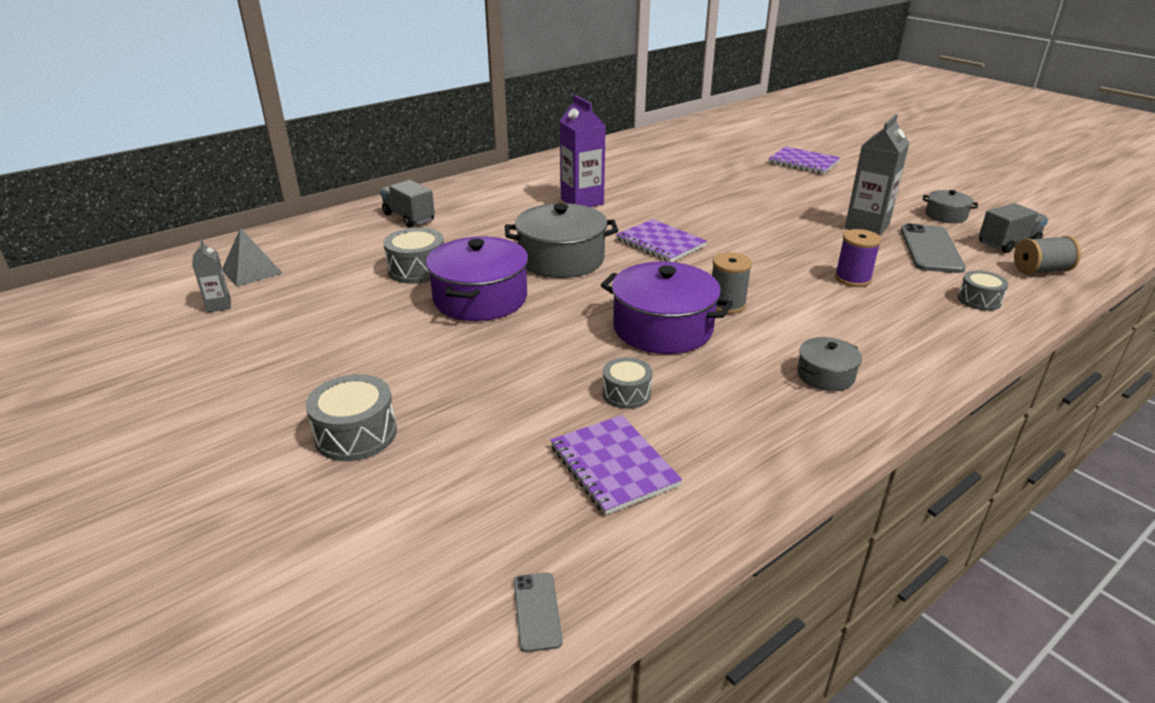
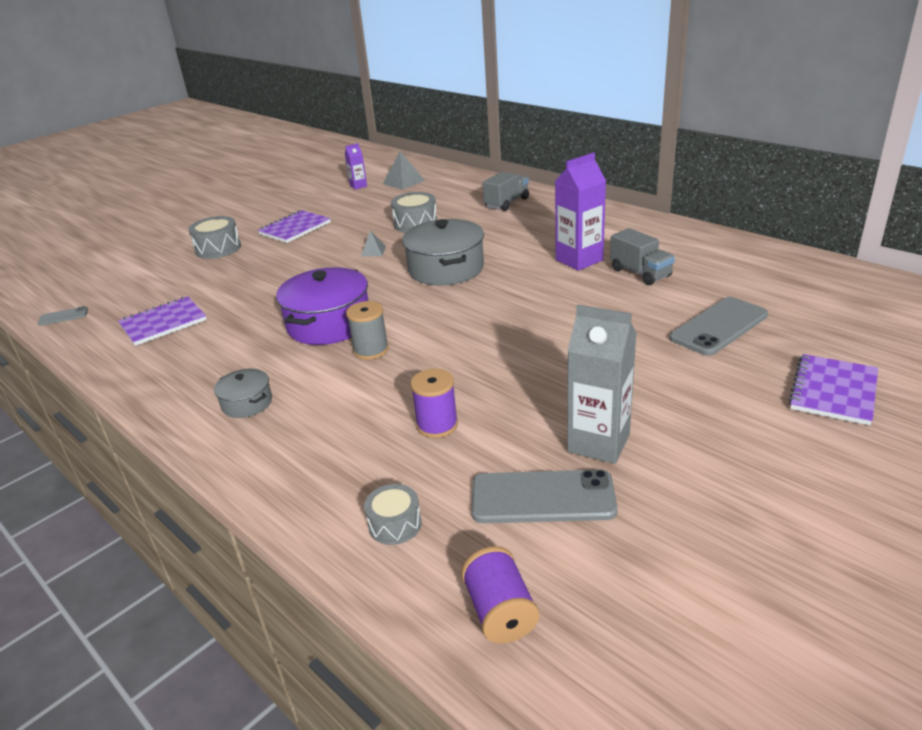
camera: 85 degrees right, 0 degrees up
(219, 305) = (358, 186): grey carton -> purple carton
(480, 298) = (373, 251): purple pot -> grey pyramid
(626, 393) = (240, 319): grey drum -> none
(660, 243) = (494, 308): purple notebook -> purple notebook (295, 228)
(719, 175) = (719, 326): none -> grey phone
(945, 215) = (686, 530): grey pot -> none
(1008, 243) = (597, 591): grey truck -> grey truck (640, 273)
(1041, 270) = (500, 612): grey spool -> purple spool

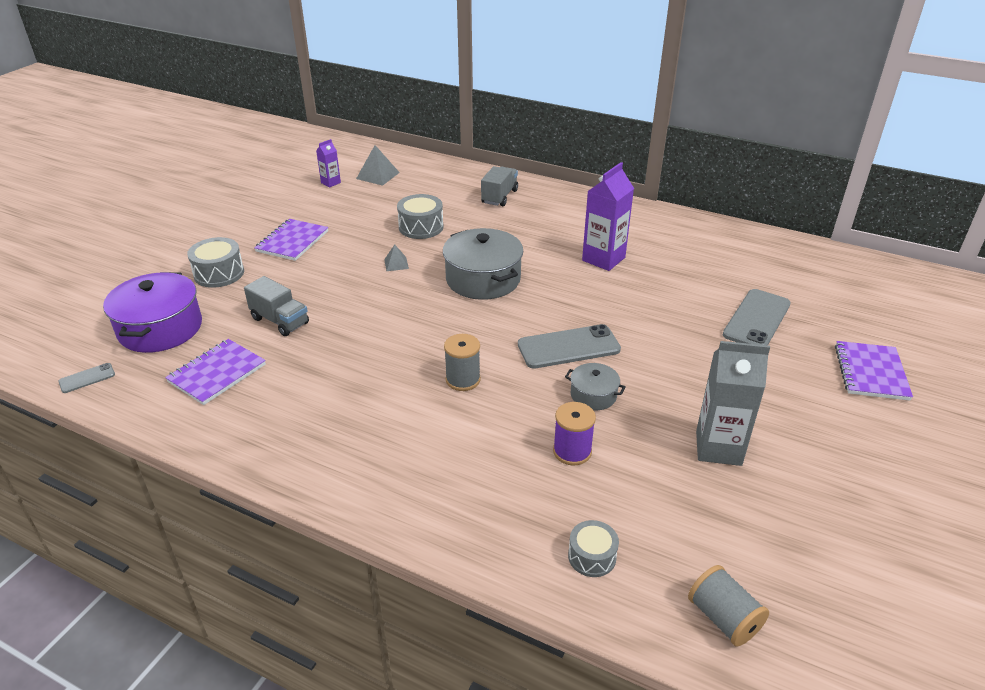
camera: 20 degrees left, 5 degrees up
(247, 403) = (373, 455): grey pot -> grey pot (593, 395)
(329, 324) = (402, 354): purple pot -> purple pot (160, 328)
(500, 612) = (723, 618): purple spool -> grey spool
(542, 497) = (701, 508): grey phone -> grey phone (568, 347)
(640, 273) = (665, 269): grey truck -> grey truck (280, 321)

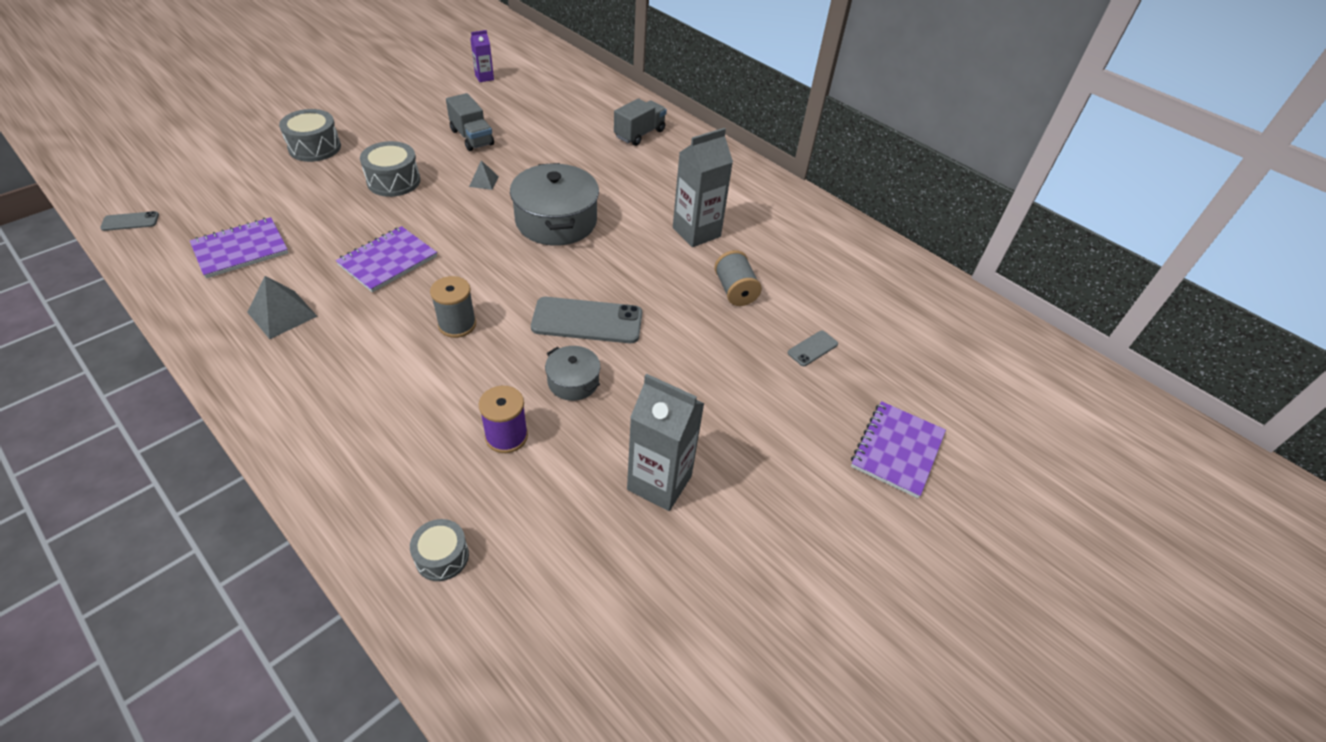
camera: 15 degrees right, 10 degrees up
(160, 328) = (225, 189): purple pot -> none
(280, 321) = (333, 212): grey truck -> grey truck (472, 137)
(292, 241) = (404, 131): purple notebook -> purple notebook (388, 261)
(377, 175) = (535, 80): grey pyramid -> grey pyramid (282, 314)
(421, 227) = (536, 148): grey drum -> grey drum (393, 181)
(603, 259) = (696, 232): purple carton -> grey carton
(723, 618) = (522, 673): grey spool -> grey spool (735, 291)
(756, 319) = (812, 348): grey phone -> grey phone, size x0.49

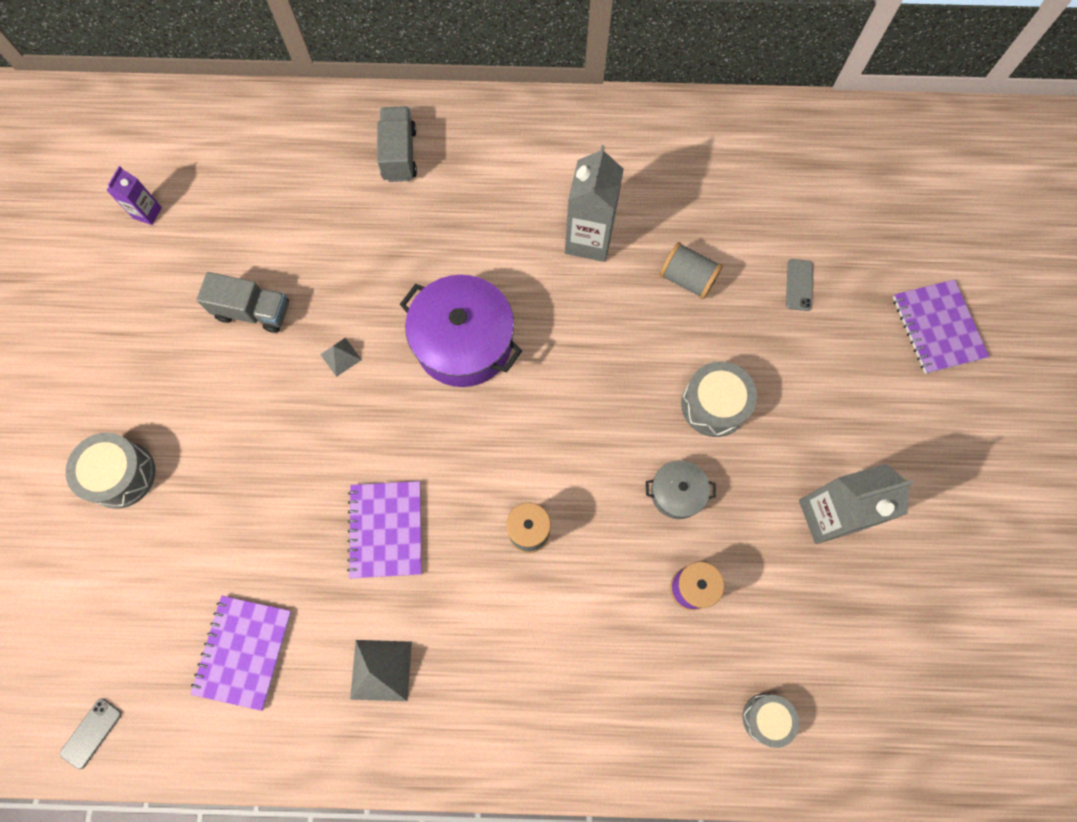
camera: 40 degrees left, 25 degrees up
(393, 181) = (260, 439): grey drum -> grey drum (714, 405)
(556, 221) = (463, 342): grey pot -> purple pot
(587, 321) = (618, 425): grey phone -> none

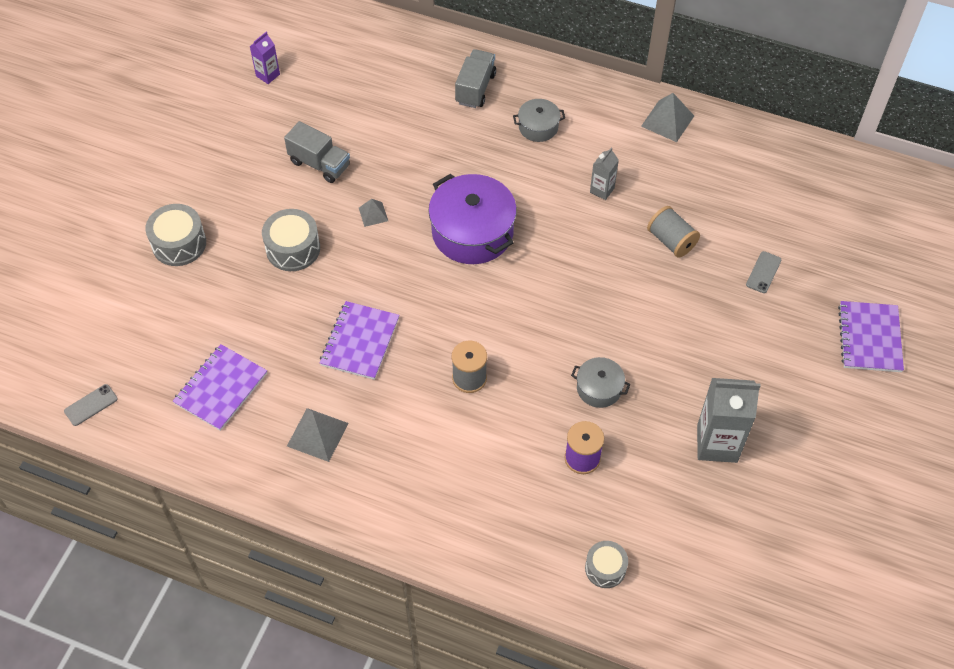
camera: 20 degrees right, 15 degrees down
(489, 182) = (538, 127): none -> grey pot
(589, 240) = (602, 190): grey carton -> grey carton, size x0.52
(628, 129) = (667, 121): none -> grey pyramid
(714, 405) = (655, 336): grey drum -> grey drum (293, 249)

